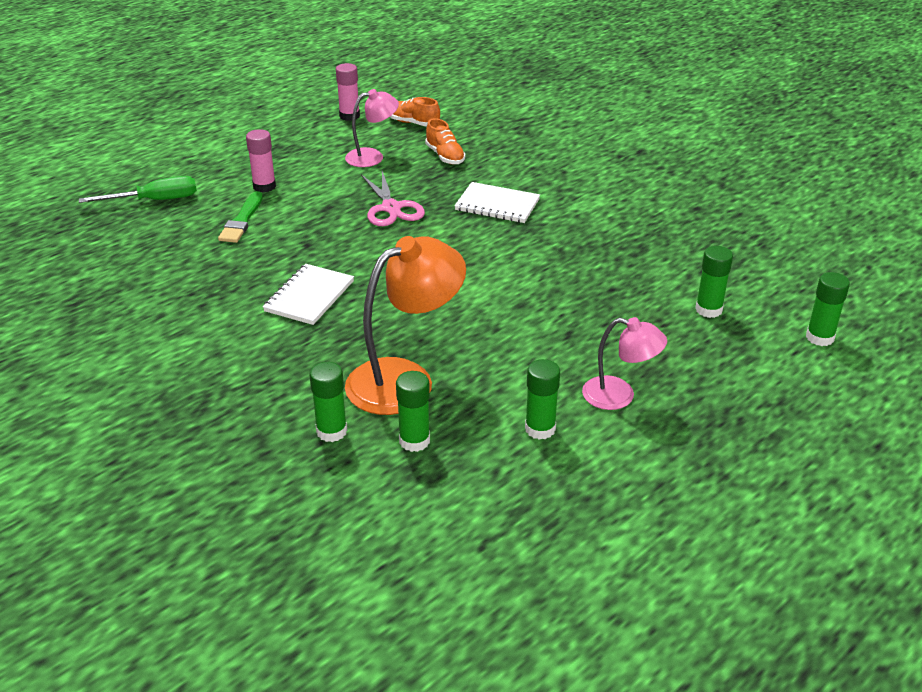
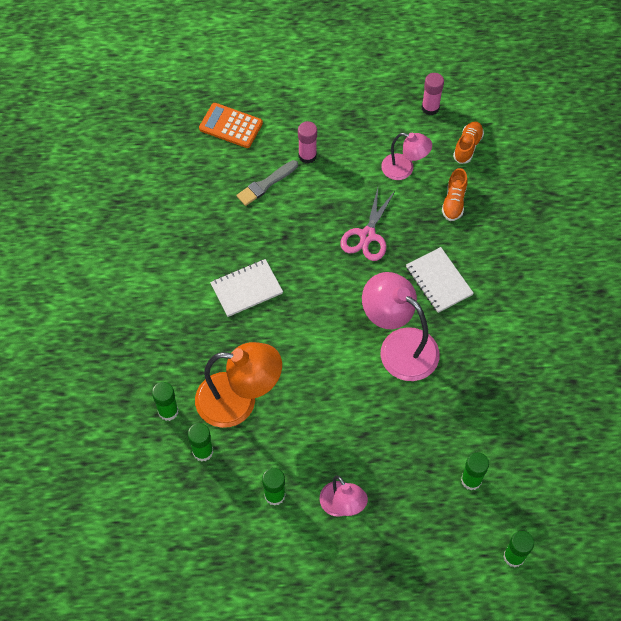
camera: 40 degrees right, 25 degrees up
(155, 200) = (231, 126): green screwdriver -> orange calculator
(242, 220) = (266, 184): green brush -> grey brush
(413, 123) = (467, 146): orange shoe -> orange shoe turned 45 degrees clockwise
(518, 260) = (399, 346): none -> pink lamp

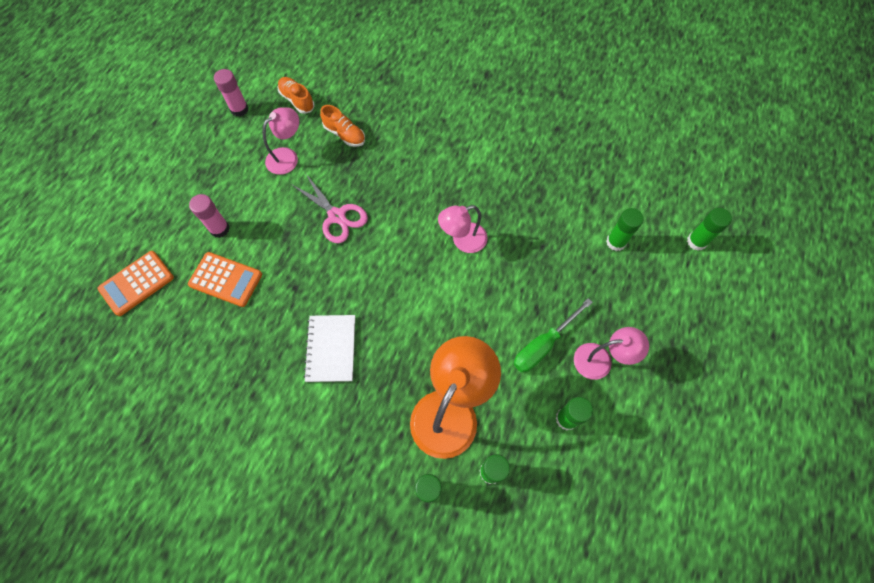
camera: 65 degrees left, 5 degrees up
(266, 184) = (226, 279): grey brush -> orange calculator
(332, 452) = (543, 345): none -> green screwdriver
(399, 346) = (462, 240): pink lamp -> pink lamp, size x0.59
(439, 281) = (415, 180): white notebook -> none

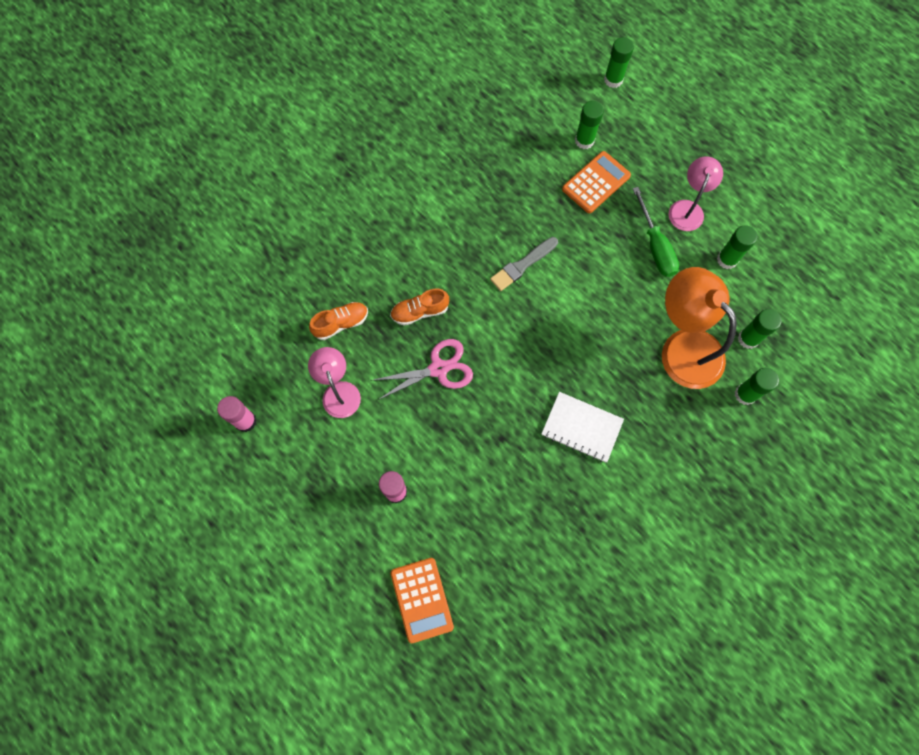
camera: 65 degrees left, 5 degrees up
(226, 279) = (460, 504): orange calculator -> orange calculator (596, 182)
(297, 100) = (267, 355): orange shoe -> orange shoe (420, 312)
(462, 240) = (522, 265): pink lamp -> grey brush

